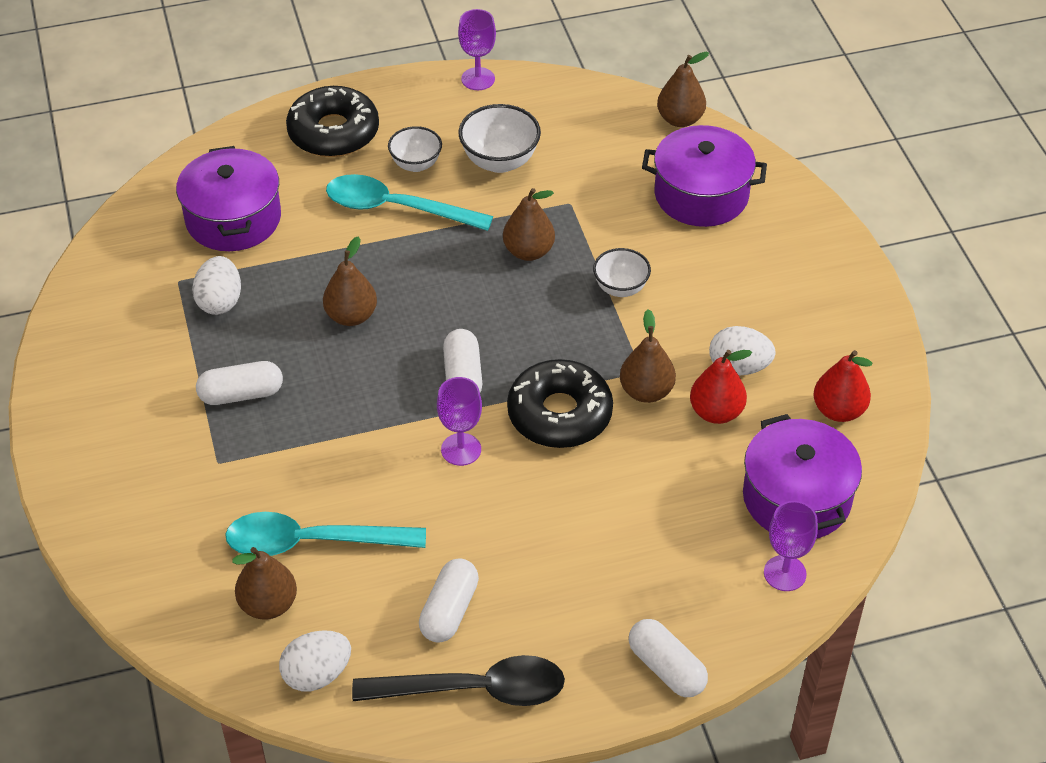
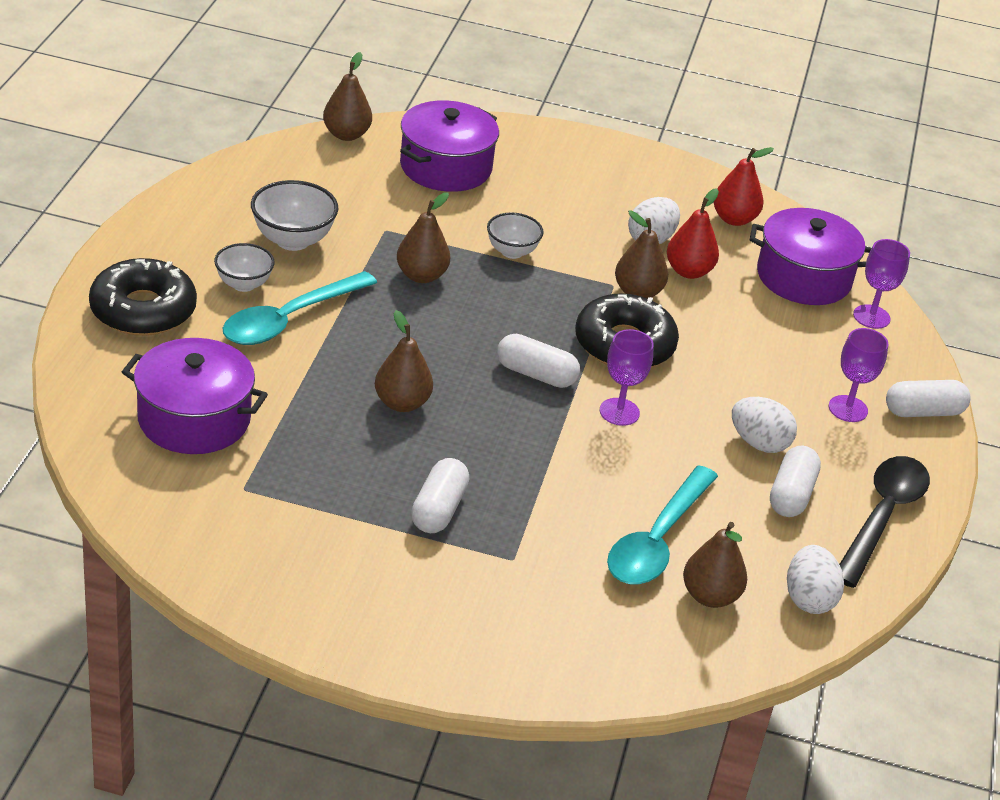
camera: 65 degrees left, 10 degrees down
(220, 301) = (301, 473): white egg -> white egg (759, 443)
(449, 611) = (791, 495): white capsule -> white capsule turned 60 degrees clockwise
(478, 79) = (170, 203): purple goblet -> purple goblet (848, 409)

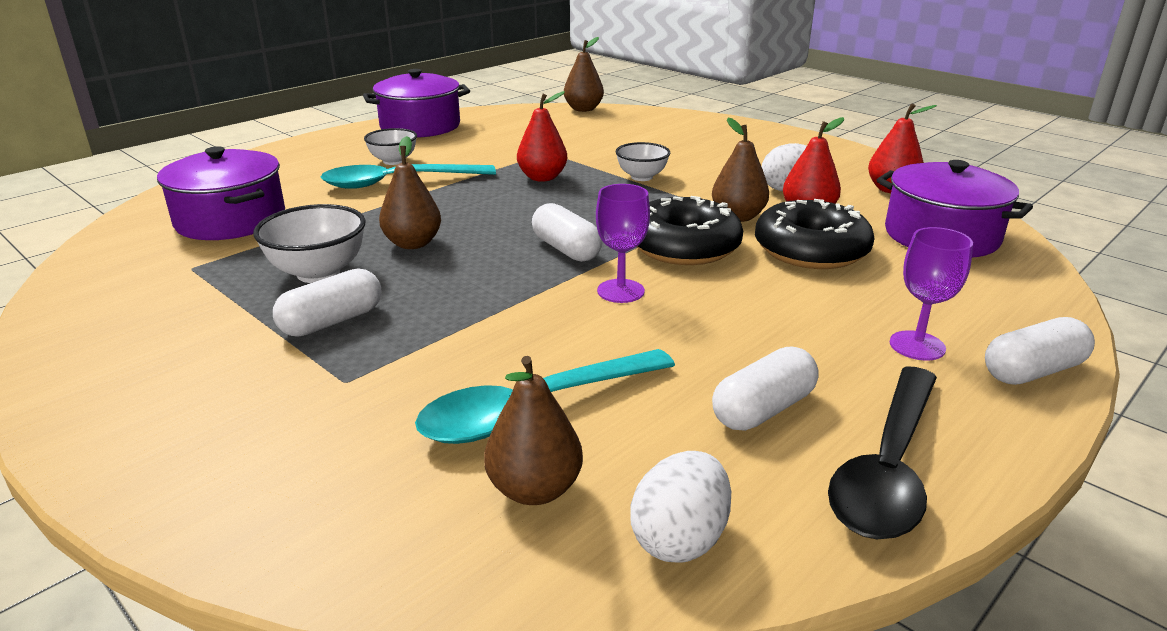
camera: 35 degrees right, 10 degrees down
(143, 310) = (299, 162): black donut -> black donut (811, 250)
(293, 240) = (466, 147): white bowl -> white bowl (318, 273)
(421, 276) = (542, 178): brown pear -> red pear
(445, 167) = (642, 131): purple pot -> purple pot (420, 126)
(759, 443) = (764, 351): white egg -> none
(871, 317) = (1009, 277): purple goblet -> none
(882, 516) = (887, 469): black spoon -> black spoon turned 150 degrees clockwise
(923, 412) = (1032, 371): white capsule -> white capsule turned 45 degrees counterclockwise

